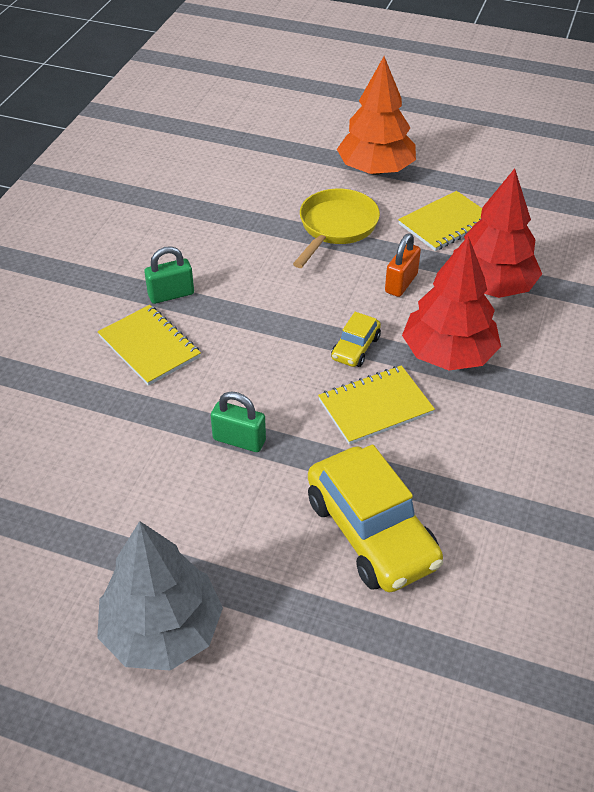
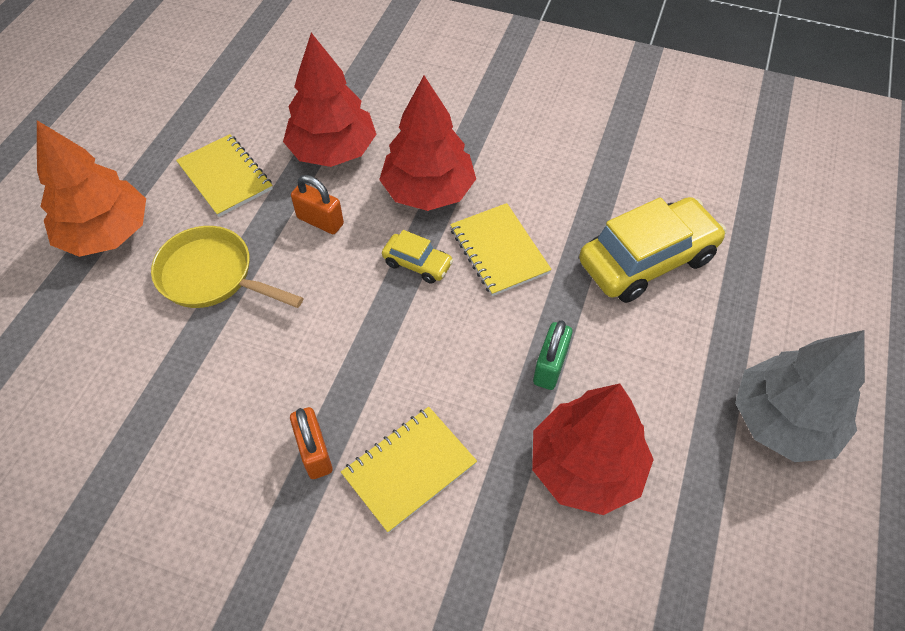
camera: 90 degrees left, 10 degrees up
(135, 459) = (586, 467): none -> red tree
(171, 294) = (314, 452): green padlock -> orange padlock

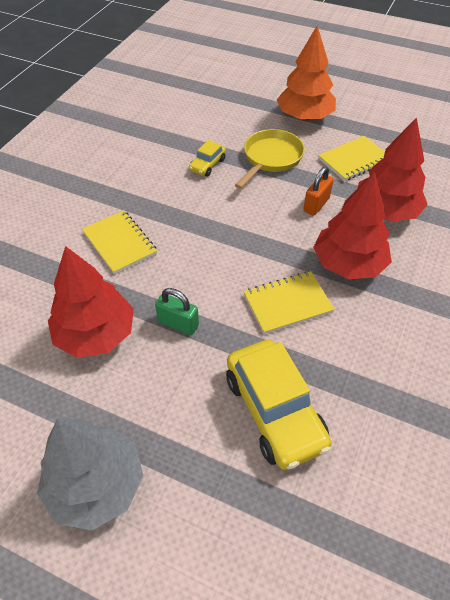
camera: 95 degrees right, 5 degrees down
(314, 452) = (141, 203): orange padlock -> none
(417, 264) = (276, 254): yellow car -> yellow car (207, 165)

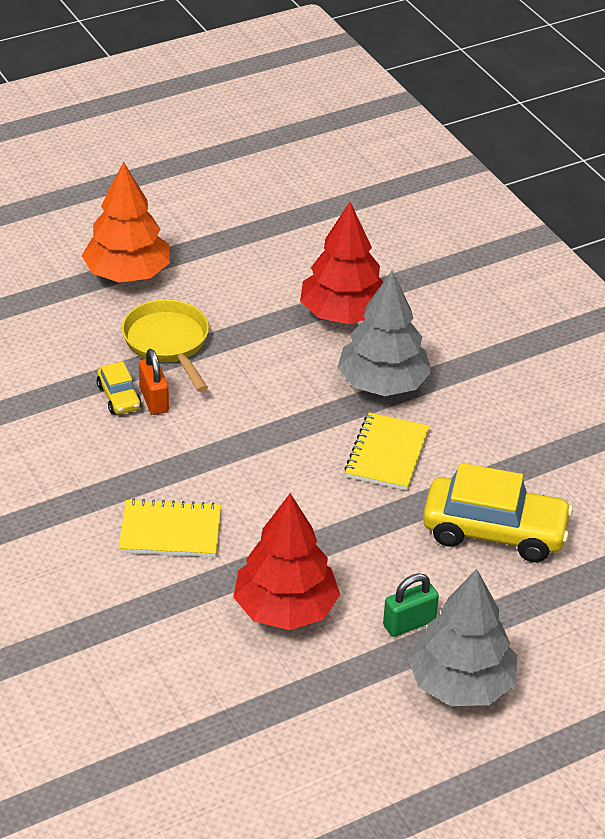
camera: 55 degrees left, 10 degrees down
(178, 324) = (333, 542): green padlock -> green padlock (409, 623)
(316, 205) = (279, 354): orange padlock -> orange padlock (154, 400)
(348, 264) = (382, 384): red tree -> grey tree
(354, 160) = (245, 285): yellow notebook -> none

